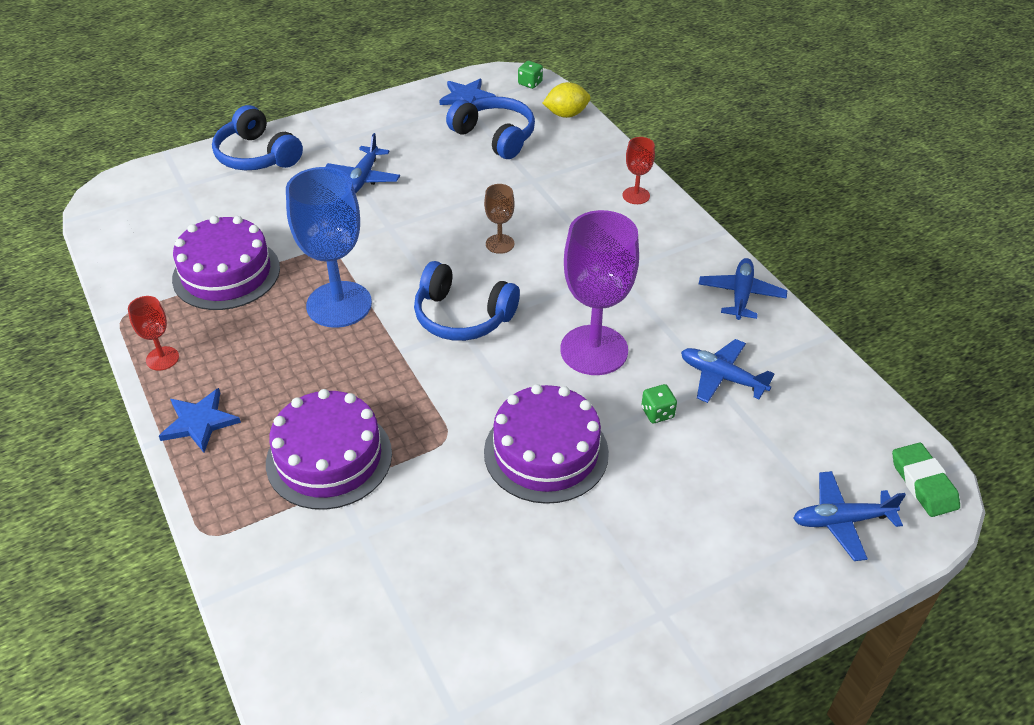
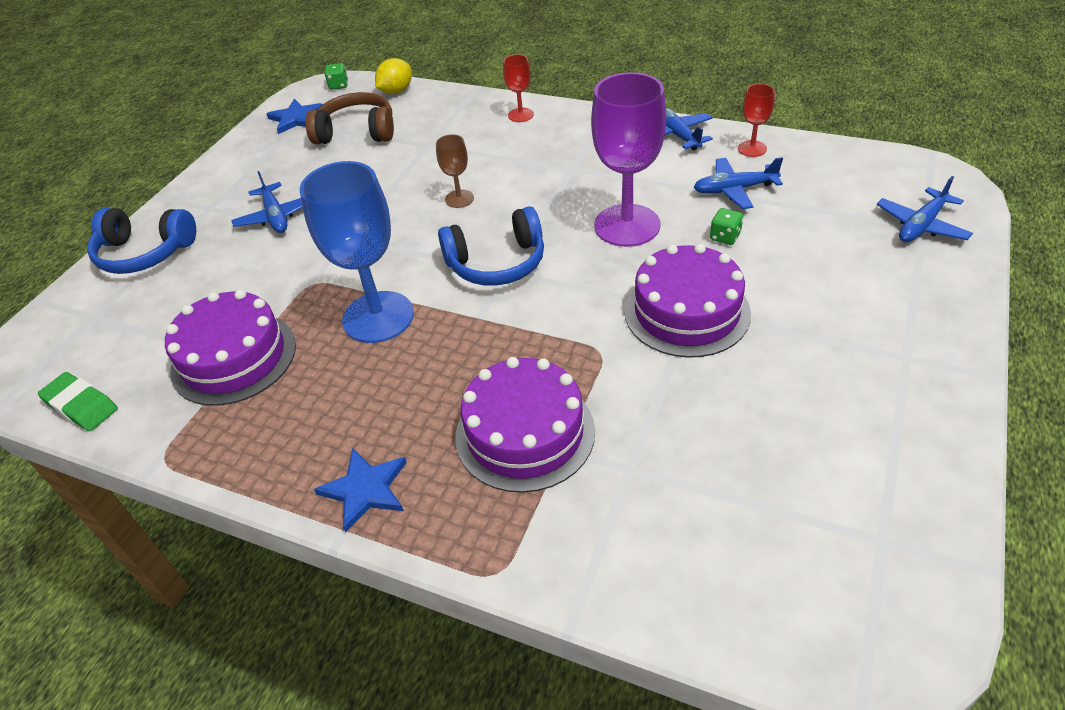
camera: 35 degrees left, 0 degrees up
(162, 358) = (256, 464): red goblet -> red goblet (752, 149)
(495, 136) = (357, 132): blue headphones -> brown headphones
(923, 483) = (931, 175): green eraser -> green eraser (81, 406)

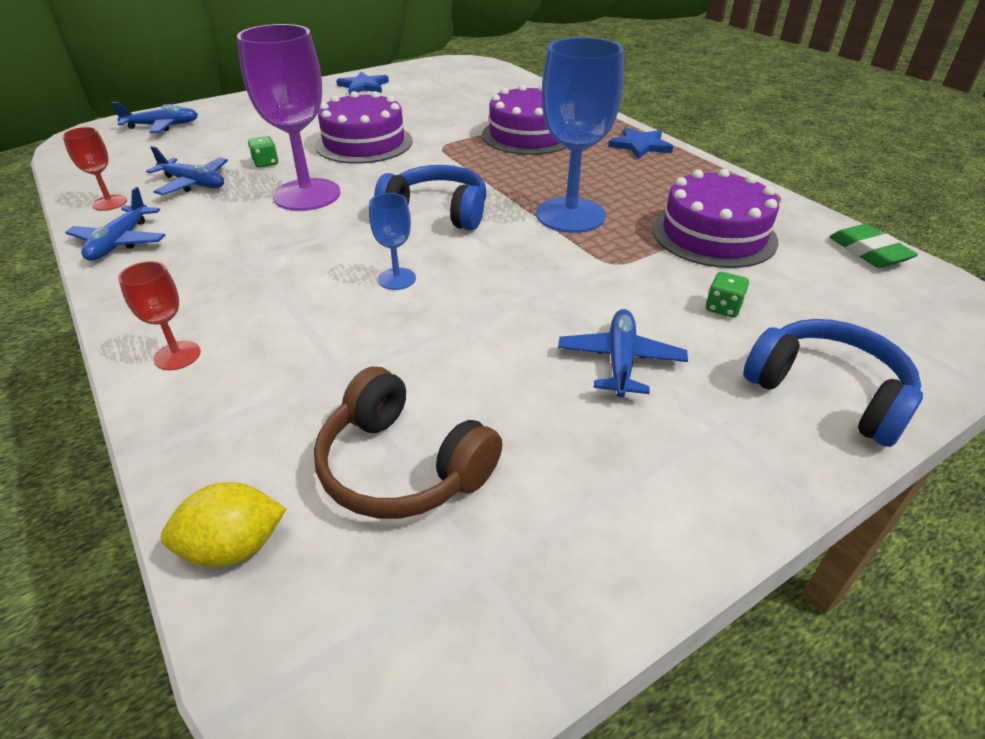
camera: 150 degrees left, 5 degrees down
(296, 118) = (474, 594): blue star -> blue star (363, 86)
(338, 85) = (301, 677): green dice -> green dice (723, 308)
(459, 199) = (397, 279): brown goblet -> blue goblet

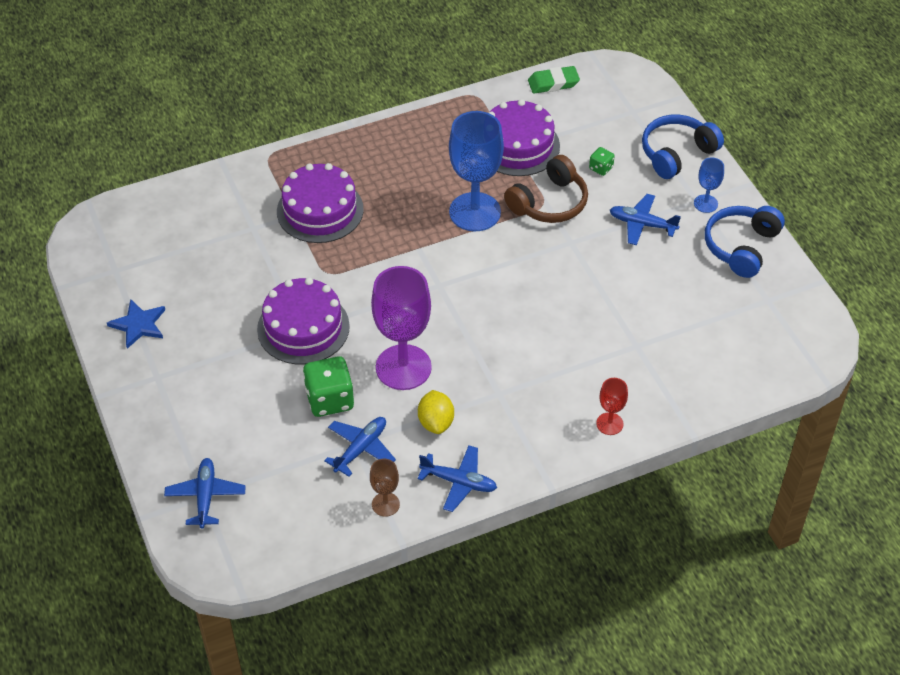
camera: 80 degrees left, 10 degrees up
(110, 203) = (385, 504): red goblet -> brown goblet
(234, 547) = (751, 382): yellow lemon -> yellow lemon (436, 422)
(266, 163) = (329, 399): green dice -> green dice, size x1.99
(397, 279) = (542, 315): blue goblet -> blue goblet (705, 203)
(402, 466) = (709, 321): brown headphones -> brown headphones (549, 203)
(437, 212) = (452, 286): blue headphones -> blue headphones (741, 246)
(640, 145) = (363, 144): blue star -> none

